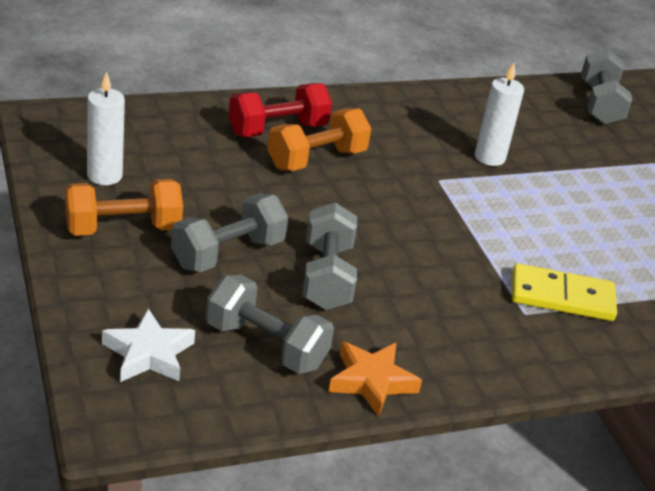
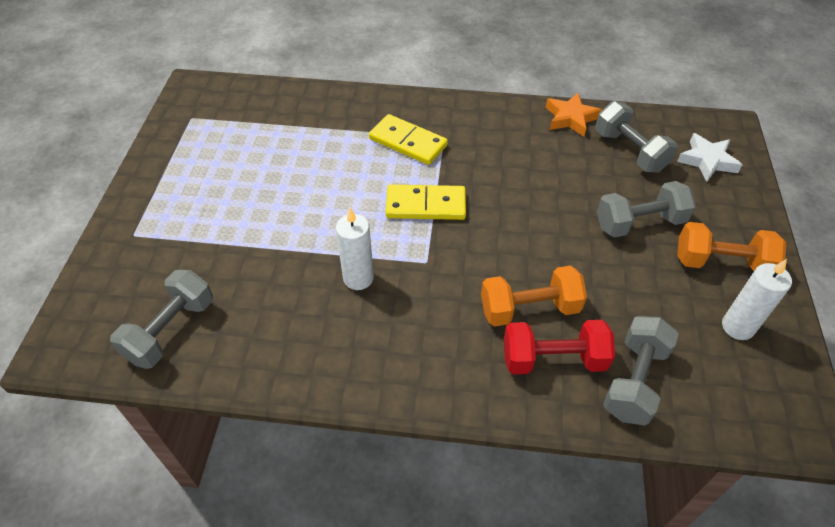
camera: 150 degrees left, 15 degrees up
(327, 276) = (570, 189): grey dumbbell -> grey dumbbell (634, 381)
(480, 229) = (426, 205): none -> yellow domino

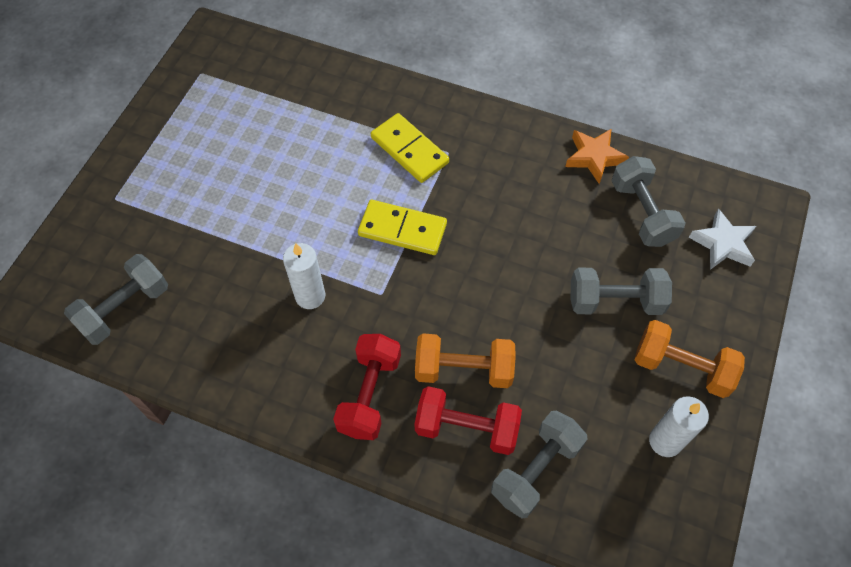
camera: 15 degrees right, 10 degrees up
(448, 351) = (369, 394): none -> red dumbbell

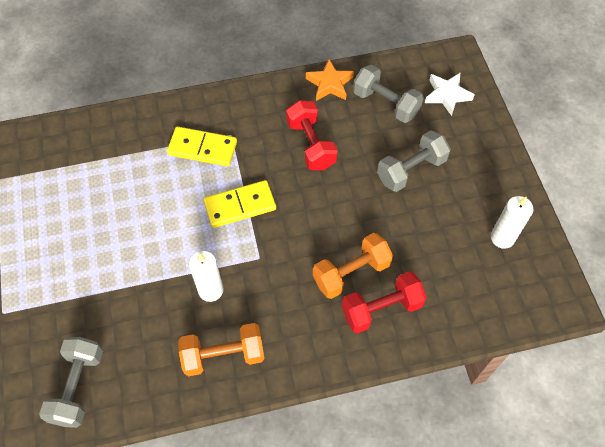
camera: 35 degrees left, 0 degrees up
(369, 394) = (303, 329): red dumbbell -> red dumbbell (311, 144)
(536, 470) = (442, 306): grey dumbbell -> none
(681, 367) = (479, 187): orange dumbbell -> orange dumbbell (223, 355)

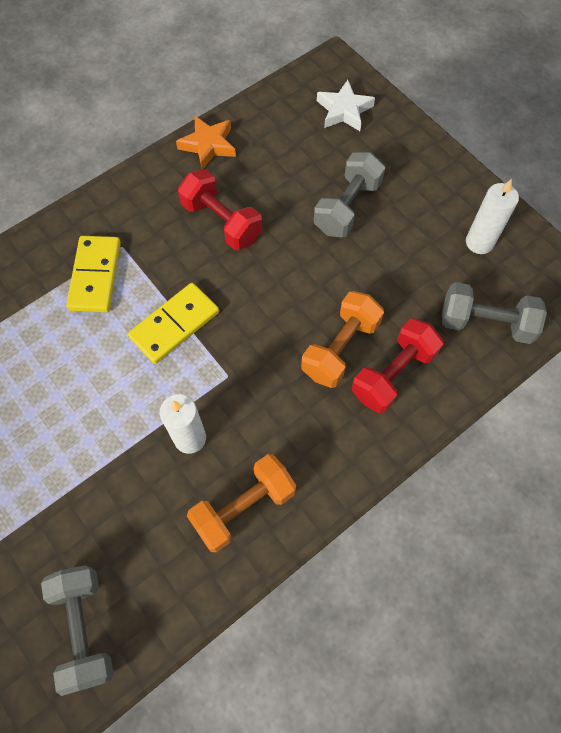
camera: 25 degrees left, 5 degrees up
(202, 148) = (95, 276): yellow domino -> yellow domino turned 75 degrees counterclockwise
(385, 103) = (282, 144): grey dumbbell -> grey dumbbell (485, 323)

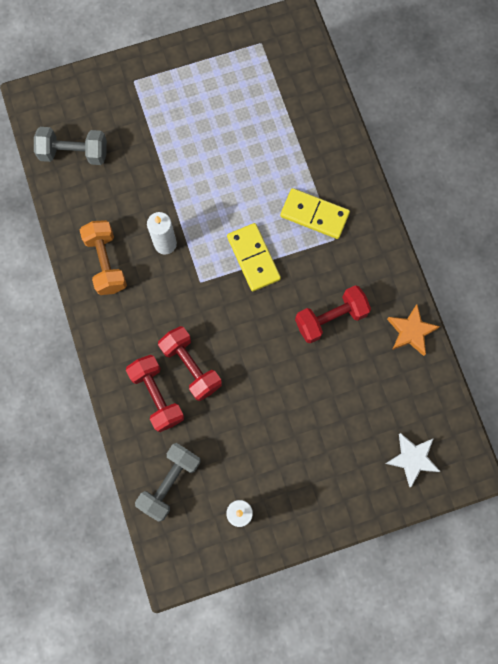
camera: 110 degrees right, 10 degrees up
(340, 348) = (191, 366): orange dumbbell -> red dumbbell
(347, 207) = (311, 420): grey dumbbell -> none

